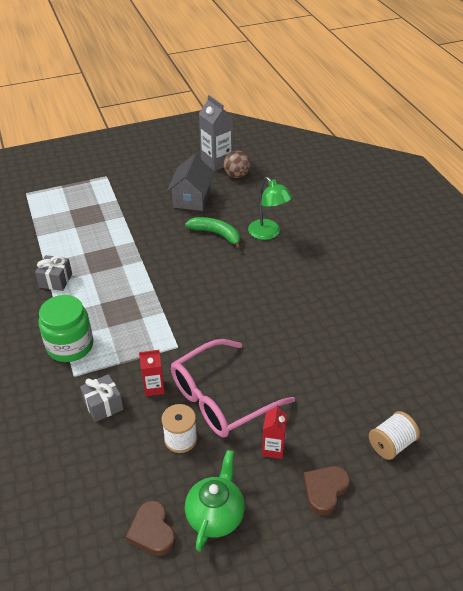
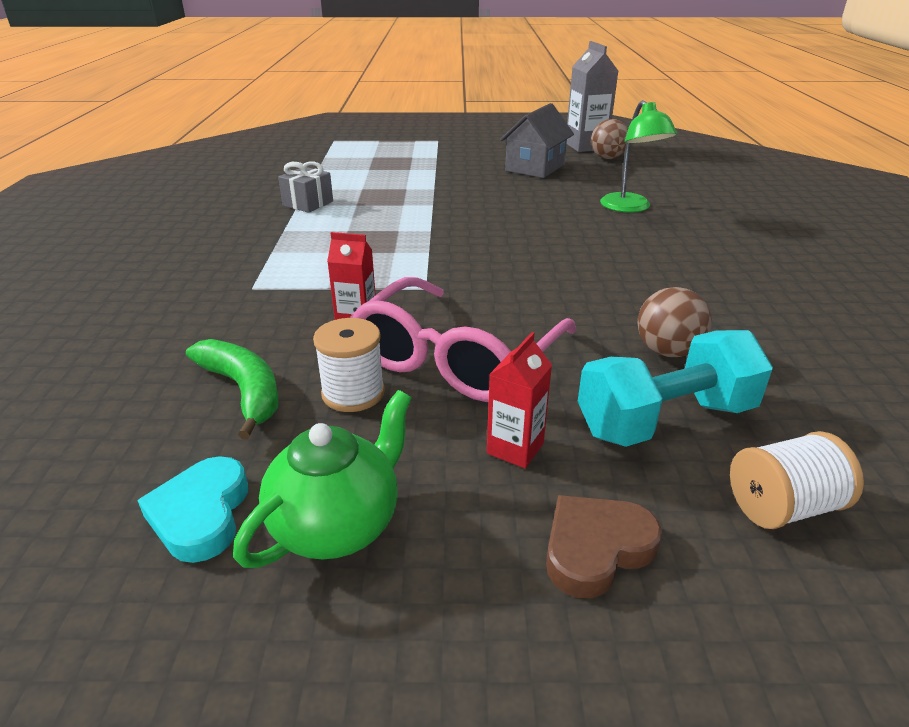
camera: 20 degrees right, 10 degrees down
(70, 346) = (273, 259): green jar -> none
(103, 405) = (265, 326): grey gift -> none
(152, 531) = (201, 514): brown heart -> turquoise heart
(216, 234) = (552, 198): green banana -> green banana (244, 391)
(221, 398) = (457, 358): pink glasses -> pink glasses turned 45 degrees counterclockwise
(323, 361) = (667, 351): none -> brown ball
(333, 409) = (665, 419): none -> turquoise dumbbell

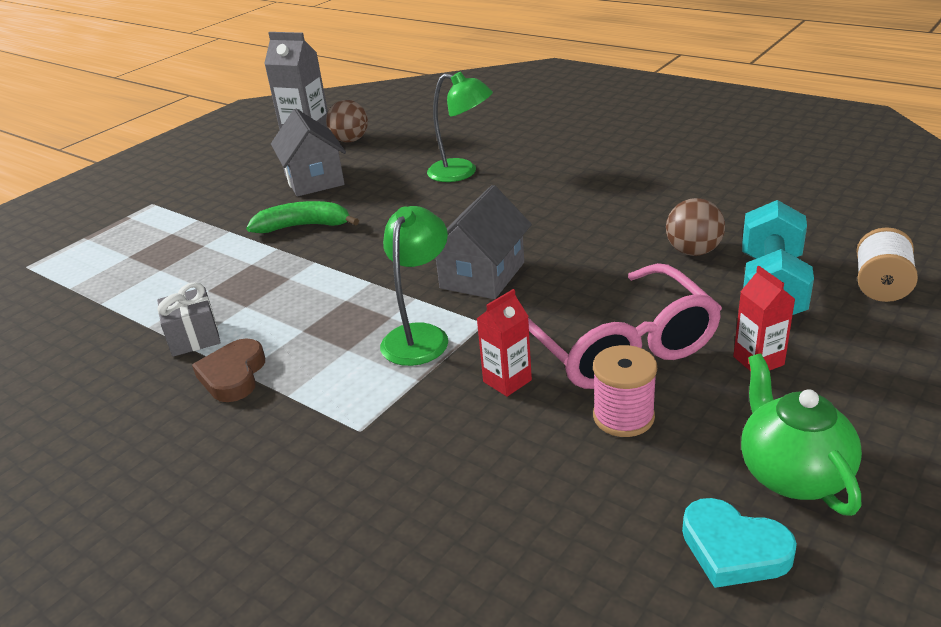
camera: 50 degrees left, 0 degrees up
(244, 391) = (564, 482): green banana -> green banana (304, 226)
(353, 393) = (623, 417): white spool -> pink spool
(382, 270) = (420, 336): none -> green lamp
(490, 265) = (482, 275): none -> grey house
(595, 548) = (880, 367): brown heart -> brown heart (233, 375)

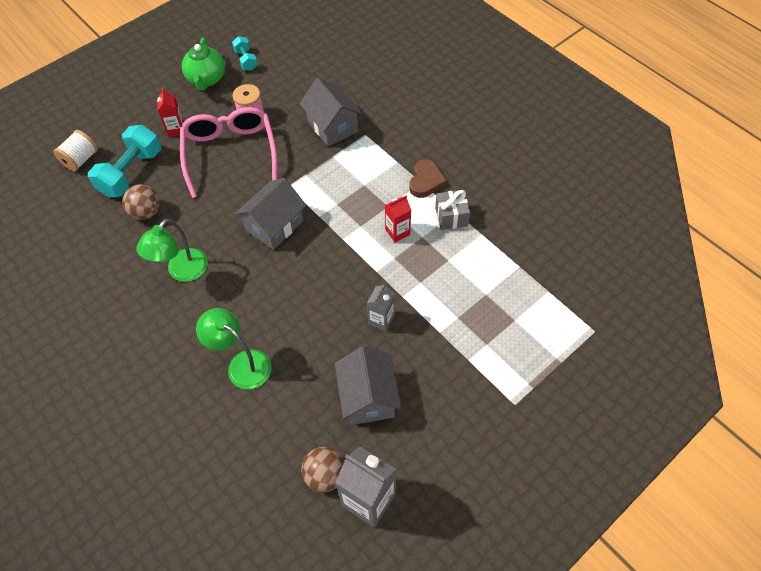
camera: 170 degrees left, 25 degrees up
(304, 226) = (381, 320): green banana -> grey carton
(420, 336) = (324, 185): green lamp -> green lamp (182, 272)
(434, 431) = (332, 126): none -> grey house
(507, 381) = (291, 145): red carton -> red carton (397, 232)
(733, 549) = (246, 60): turquoise heart -> turquoise dumbbell

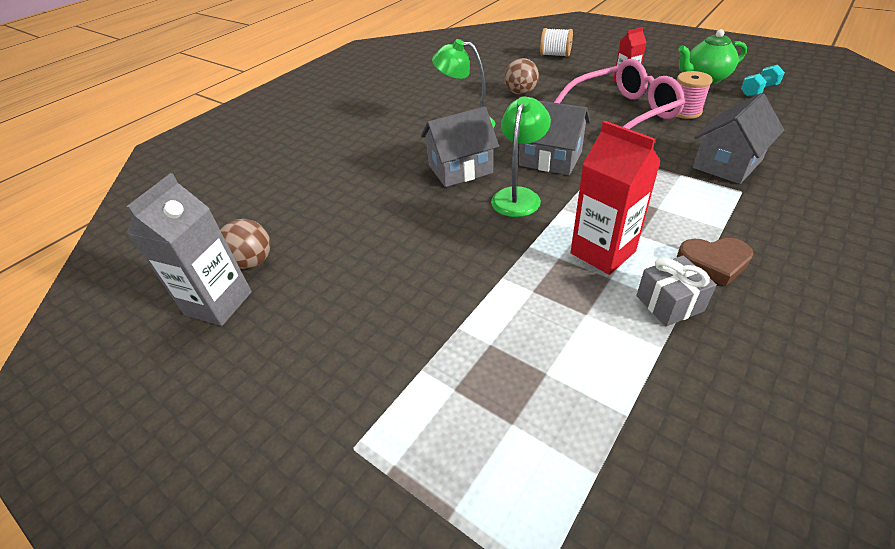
camera: 80 degrees right, 15 degrees down
(131, 172) = (558, 76): turquoise dumbbell -> none
(242, 364) = (376, 179): green lamp -> green lamp (518, 196)
(368, 397) = (348, 276): grey house -> grey house (460, 169)
(381, 320) = (458, 265): grey carton -> none
(397, 232) = (602, 252): red carton -> red carton, size x1.74

